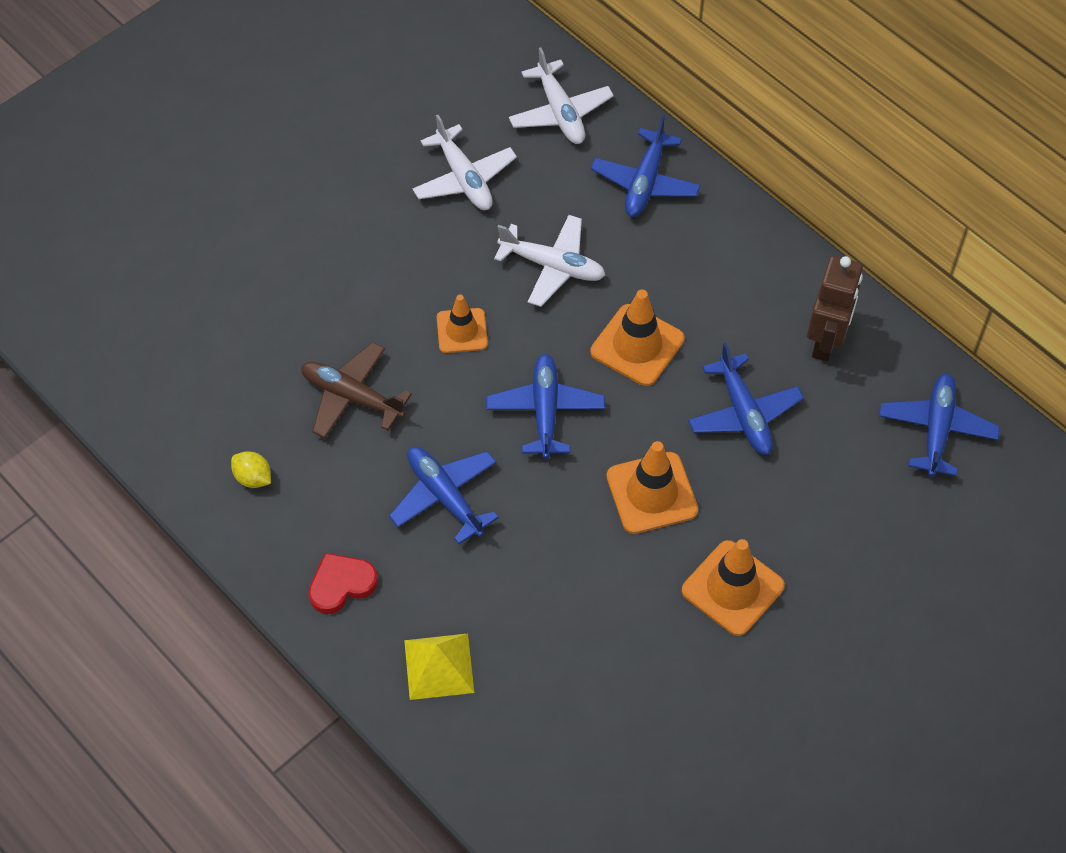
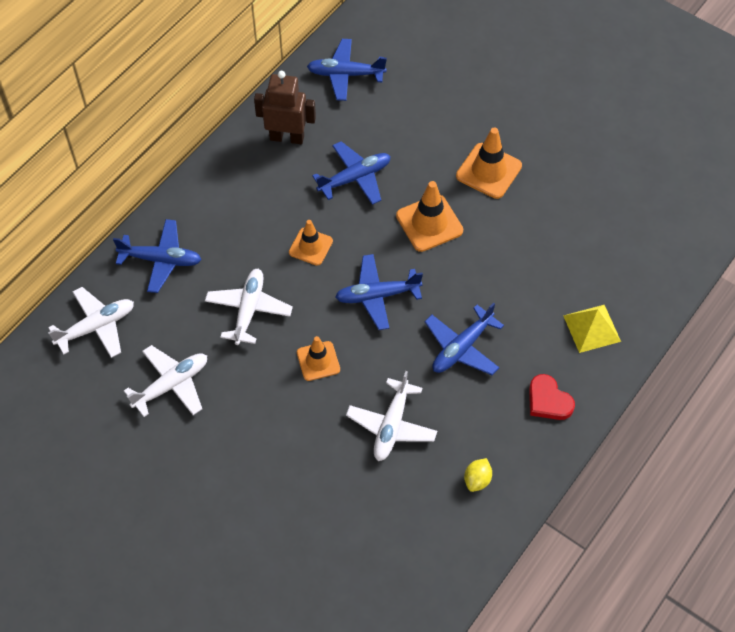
camera: 100 degrees left, 0 degrees up
(352, 397) = (392, 425): brown plane -> white plane
(637, 345) = (310, 246): orange traffic cone -> orange traffic cone, size x0.66

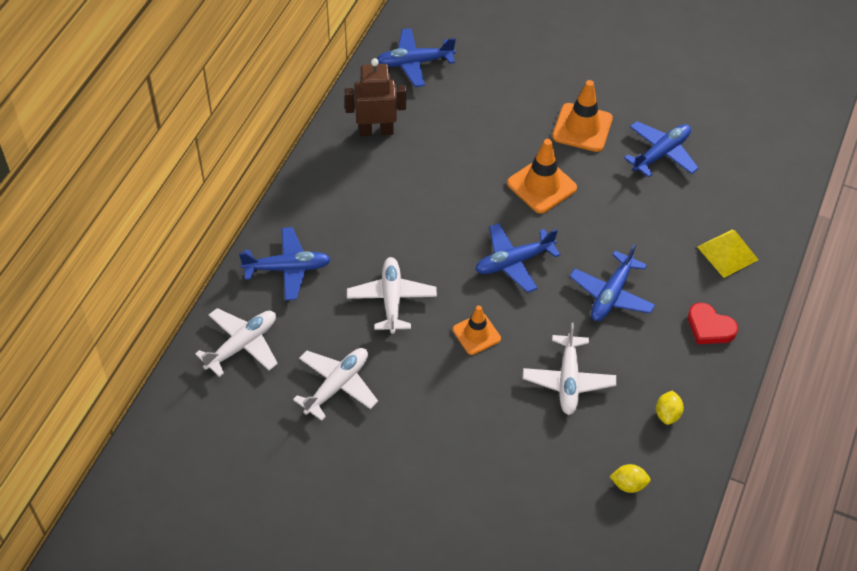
camera: 15 degrees left, 5 degrees down
(310, 246) = (433, 228): orange traffic cone -> none
(355, 178) = (455, 157): blue plane -> blue plane (661, 153)
(416, 542) = (628, 484): none -> yellow lemon

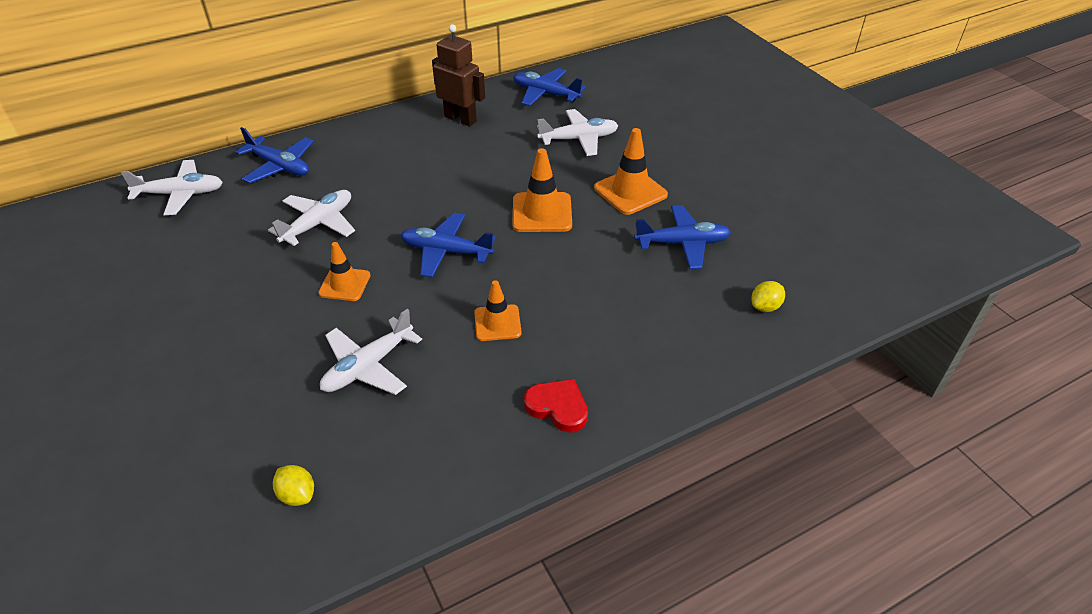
camera: 40 degrees right, 10 degrees down
(337, 385) = (197, 256): white plane -> white plane (579, 139)
(611, 294) = (497, 323): blue plane -> orange traffic cone
(667, 414) = (417, 457): yellow lemon -> yellow lemon (765, 307)
(709, 327) = (558, 407): red heart -> red heart turned 135 degrees clockwise
(727, 253) = (655, 355): yellow pyramid -> none

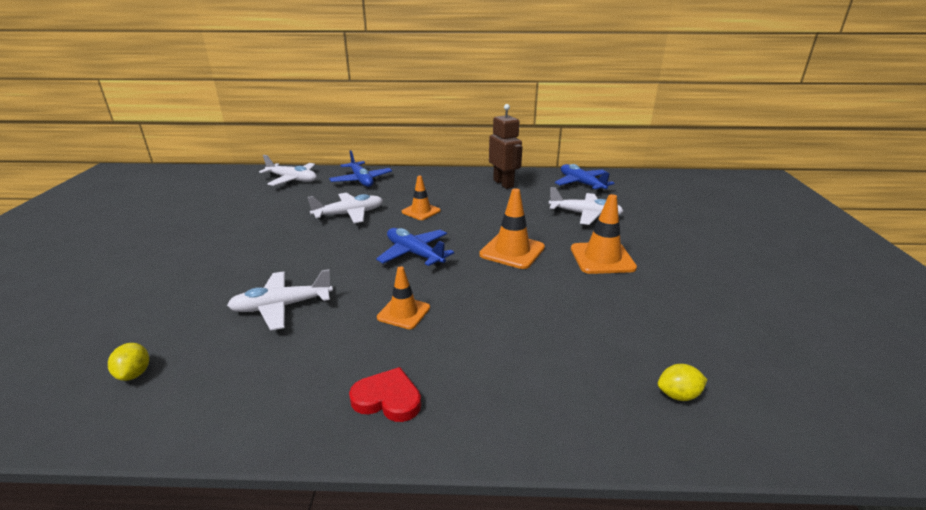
camera: 30 degrees right, 15 degrees down
(345, 284) = (326, 251): orange traffic cone -> orange traffic cone (421, 211)
(558, 407) = (387, 399): red heart -> red heart turned 45 degrees counterclockwise
(682, 243) = (623, 309): blue plane -> none

